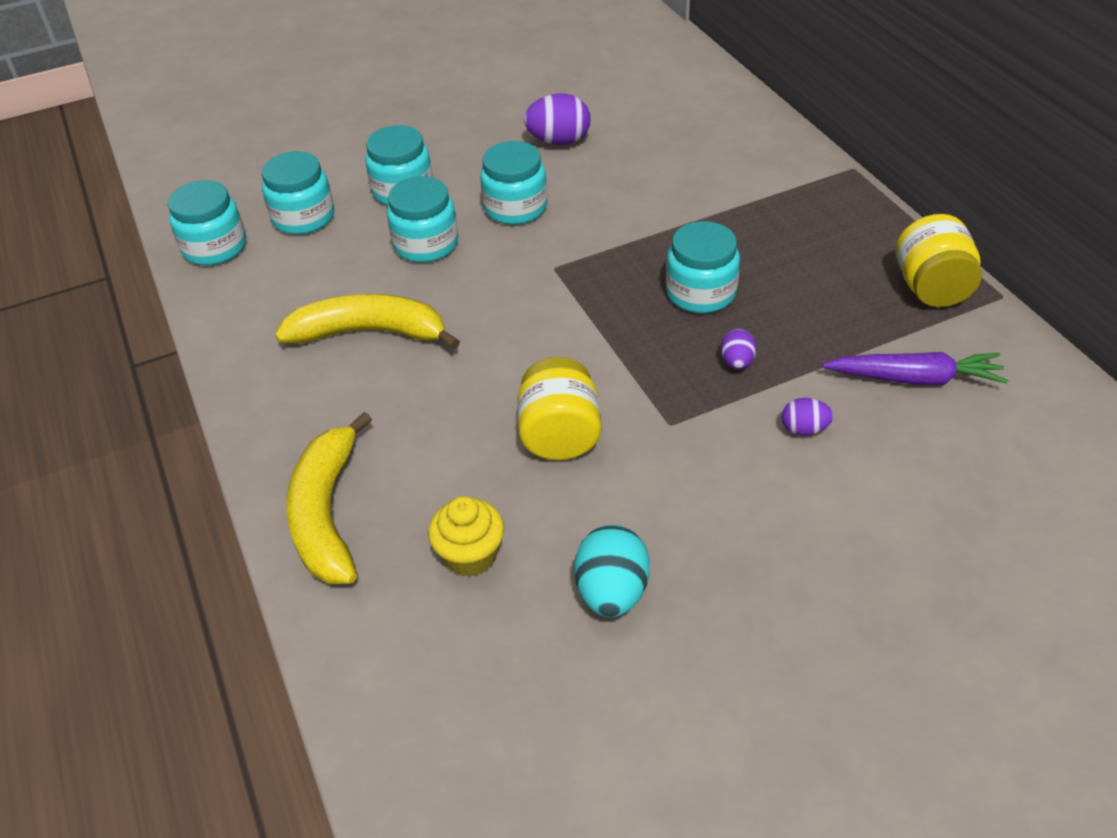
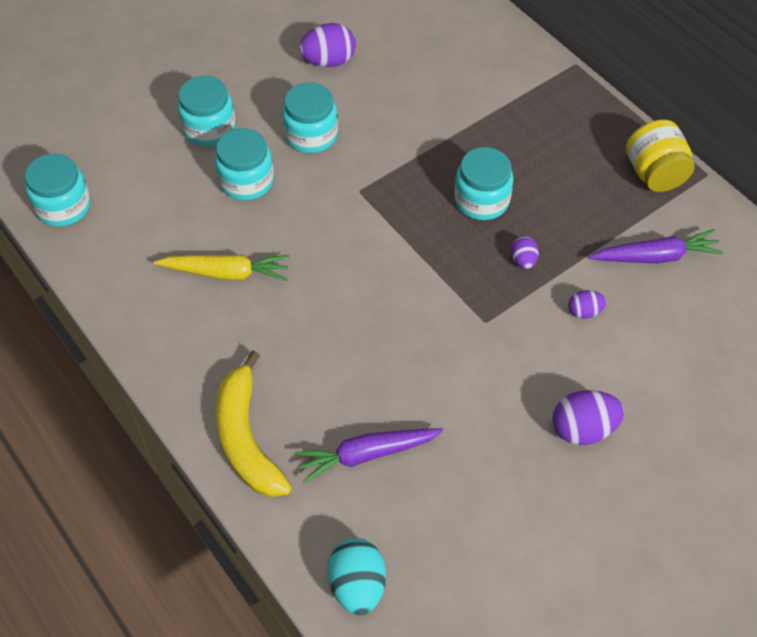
camera: 15 degrees left, 10 degrees up
(303, 217) = (131, 166): turquoise jar -> none
(369, 332) = (226, 273): yellow banana -> yellow carrot
(470, 556) = (366, 454): yellow cupcake -> purple carrot
(560, 436) = (405, 344): yellow jar -> none
(612, 592) = (477, 466): turquoise egg -> turquoise egg (357, 585)
(770, 569) = (583, 429): none -> purple egg

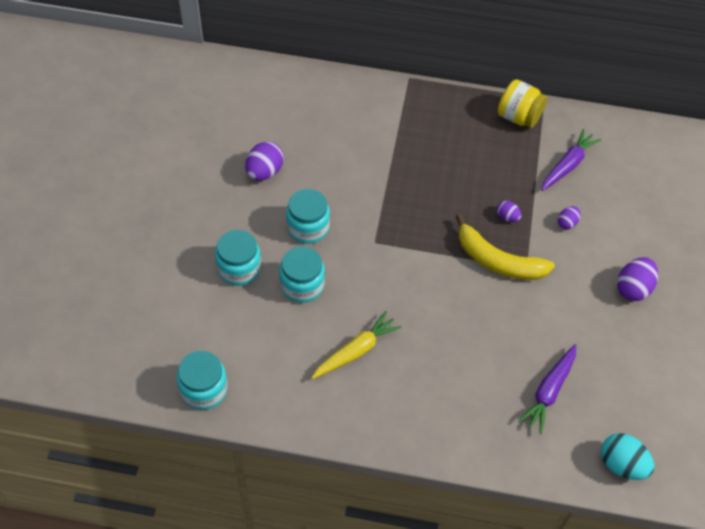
camera: 45 degrees left, 0 degrees up
(246, 438) = (479, 437): yellow banana -> yellow banana (498, 261)
(481, 200) = (448, 198): turquoise jar -> none

